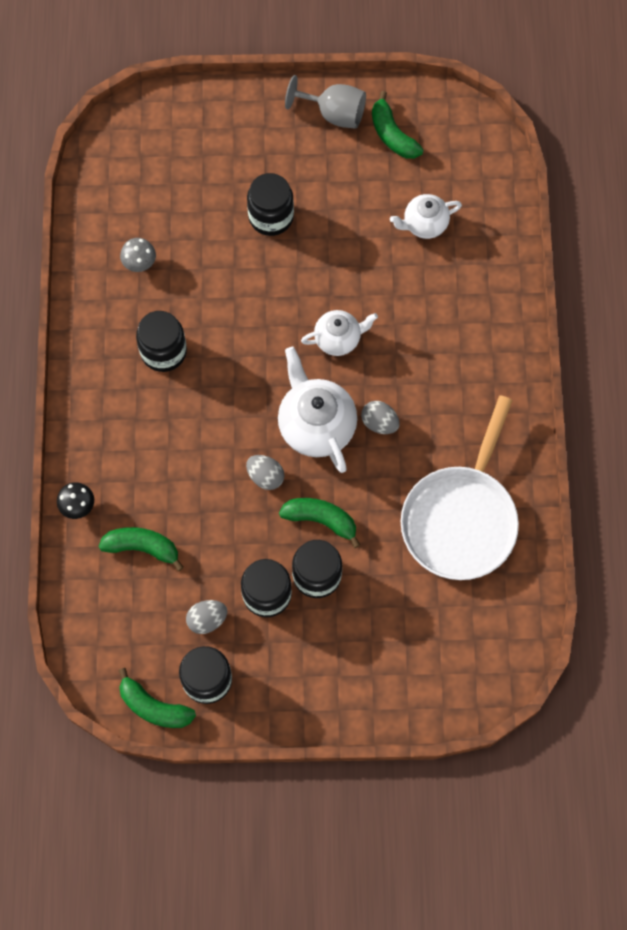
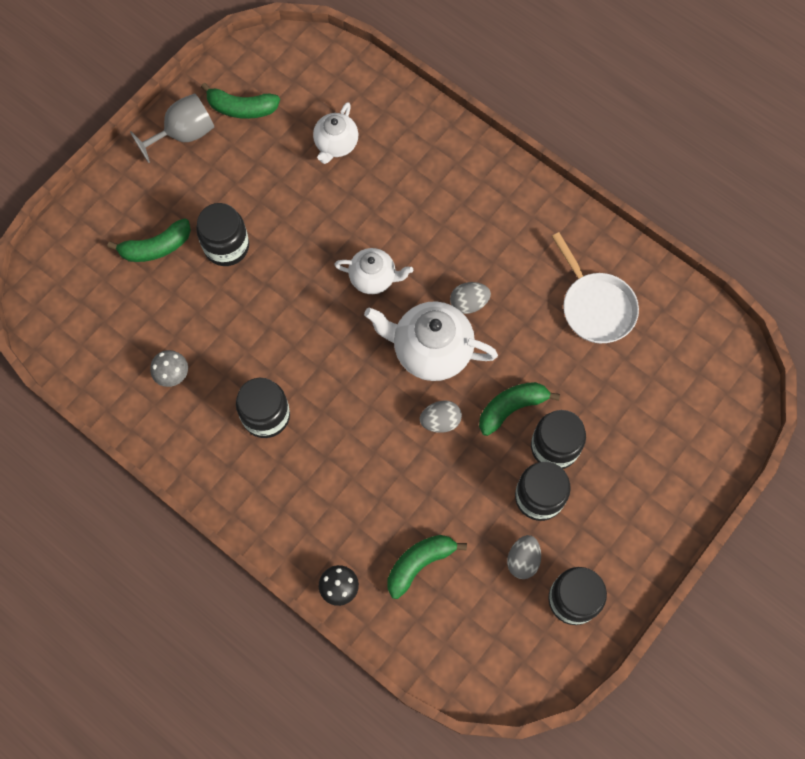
camera: 50 degrees left, 0 degrees up
(154, 707) = (562, 660): green banana -> green banana (156, 247)
(338, 339) = (374, 278): white teapot -> white teapot turned 75 degrees clockwise
(461, 518) = (595, 306): white pan -> white pan, size x0.65

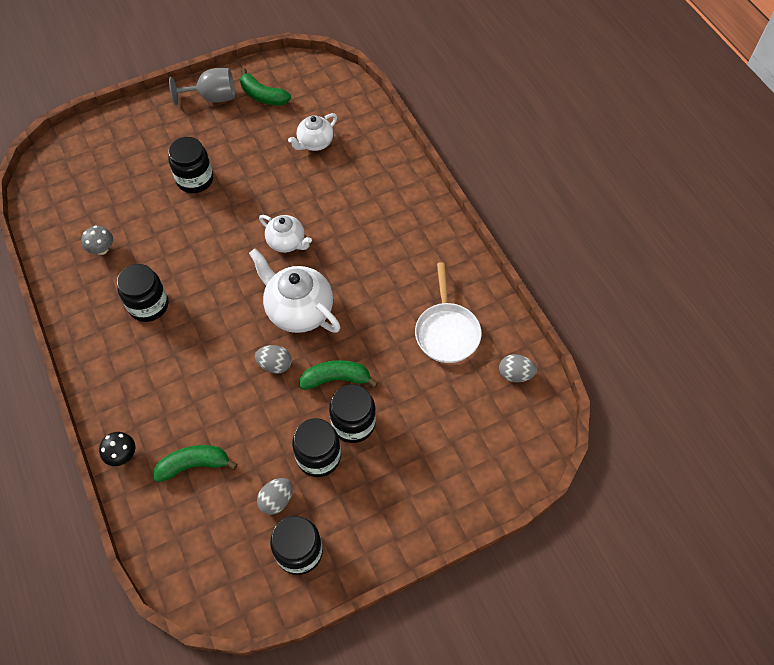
camera: 25 degrees right, 10 degrees down
(156, 247) = (146, 161): green banana -> none
(469, 303) = (348, 289): grey egg -> grey egg (515, 374)

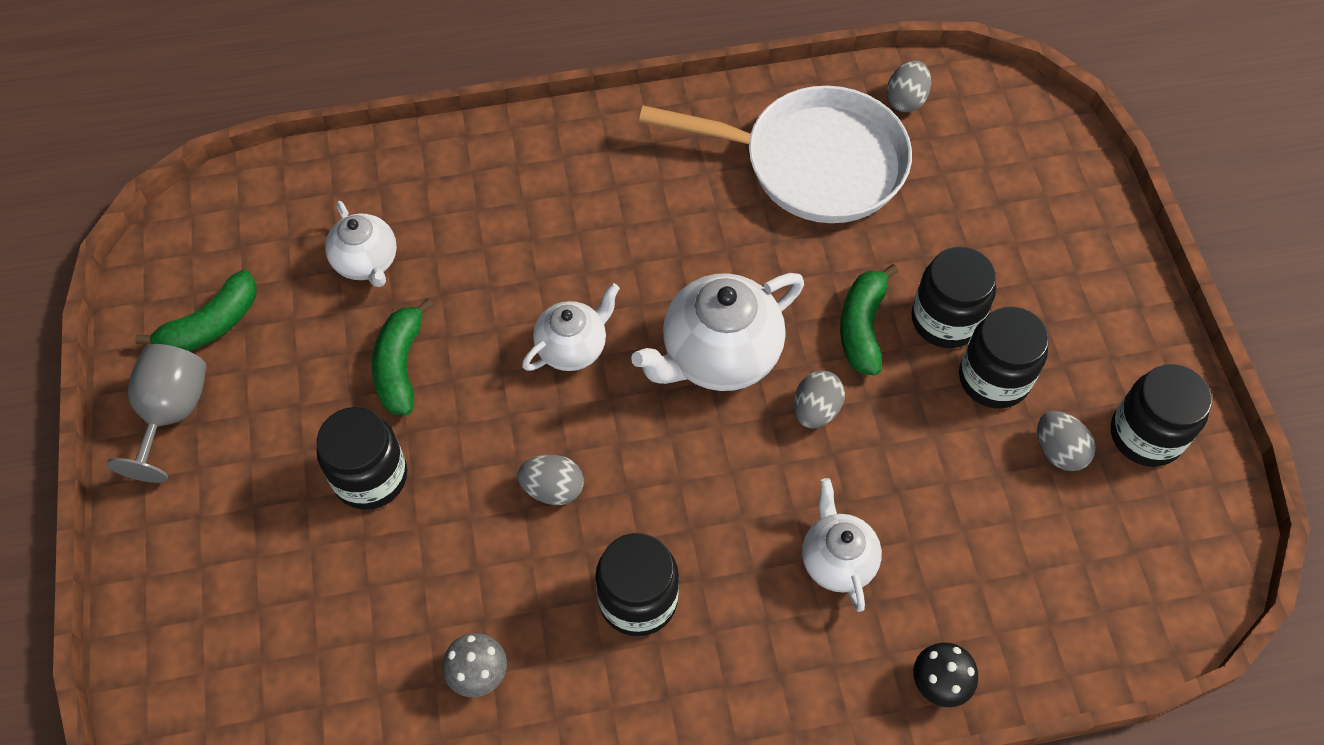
camera: 75 degrees left, 0 degrees up
(185, 392) = (837, 560): none -> white teapot
(194, 465) = (978, 565): green banana -> green banana (400, 366)
(203, 254) = (553, 489): none -> grey egg
(446, 331) = (813, 163): white pan -> white pan, size x1.53

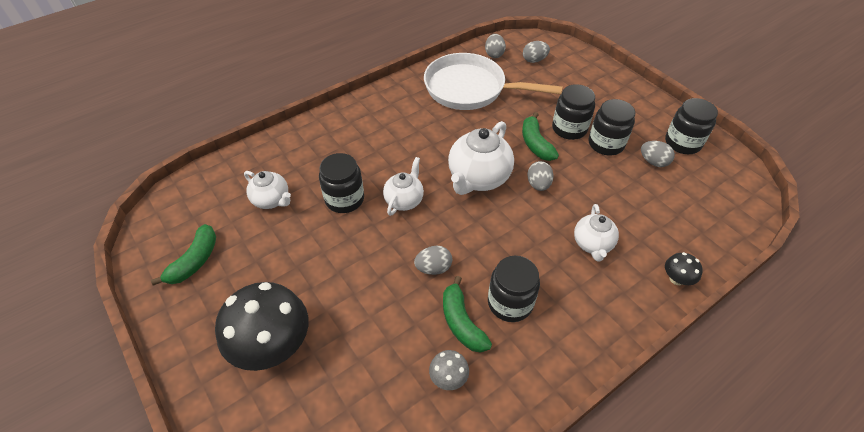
camera: 25 degrees left, 10 degrees down
(172, 414) = (191, 316): grey goblet -> none
(261, 511) = (273, 345): none -> black mushroom
(370, 477) = (329, 302): black jar -> black jar (344, 199)
(400, 366) = (317, 241): green banana -> green banana (461, 322)
(813, 163) = (470, 89): white pan -> white pan turned 150 degrees counterclockwise
(837, 560) = (592, 244): white teapot -> white teapot turned 135 degrees counterclockwise
(976, 142) = (534, 60): none -> grey egg

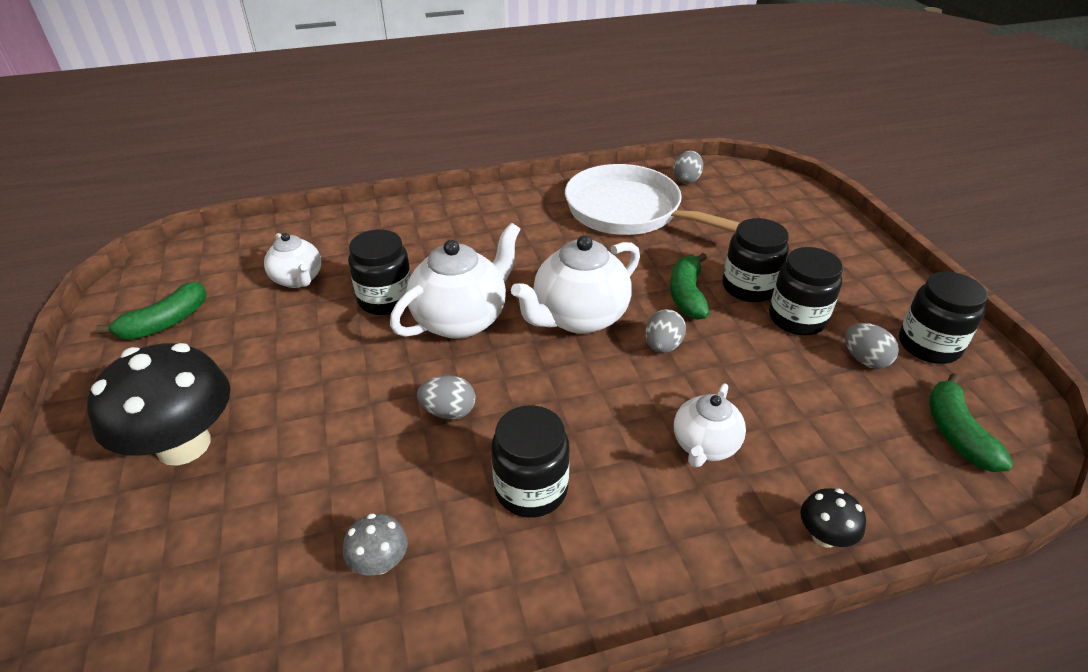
camera: 20 degrees right, 10 degrees down
(404, 200) = (461, 319): white teapot -> white teapot, size x1.66
(461, 322) = (445, 493): green banana -> green banana (956, 433)
(534, 60) = (741, 196): grey egg -> none

